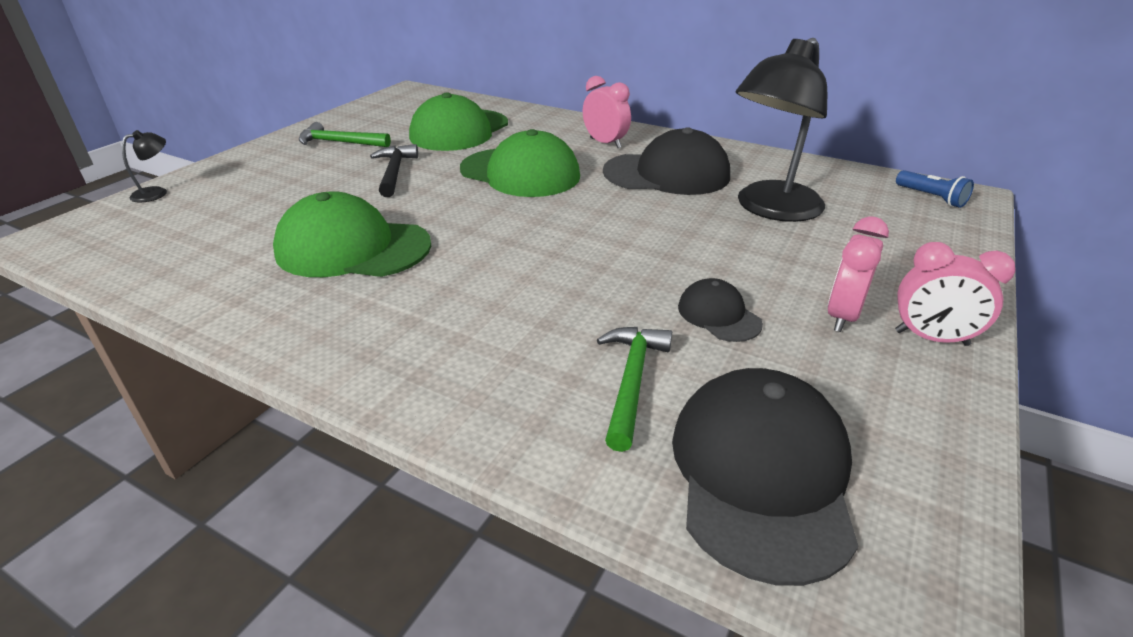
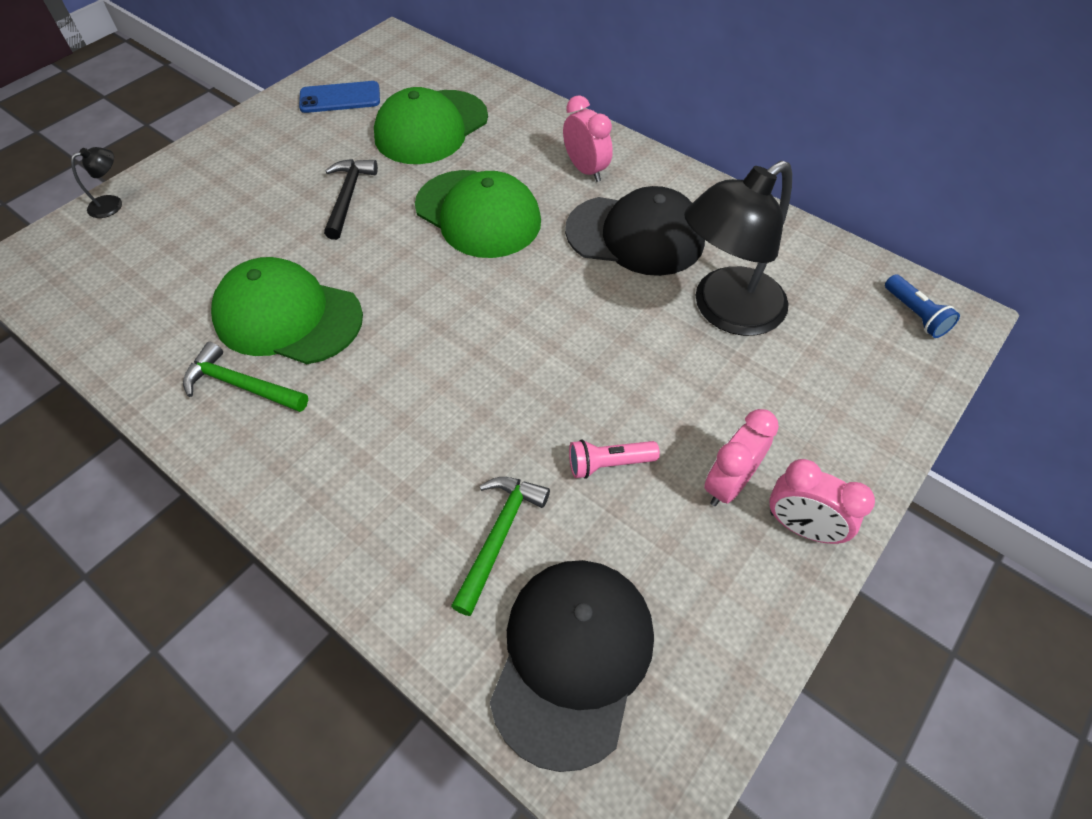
camera: 10 degrees right, 20 degrees up
(340, 142) = (300, 136): green hammer -> green hammer (241, 385)
(372, 121) = (340, 98): none -> blue phone
(718, 315) = (608, 464): black cap -> pink flashlight

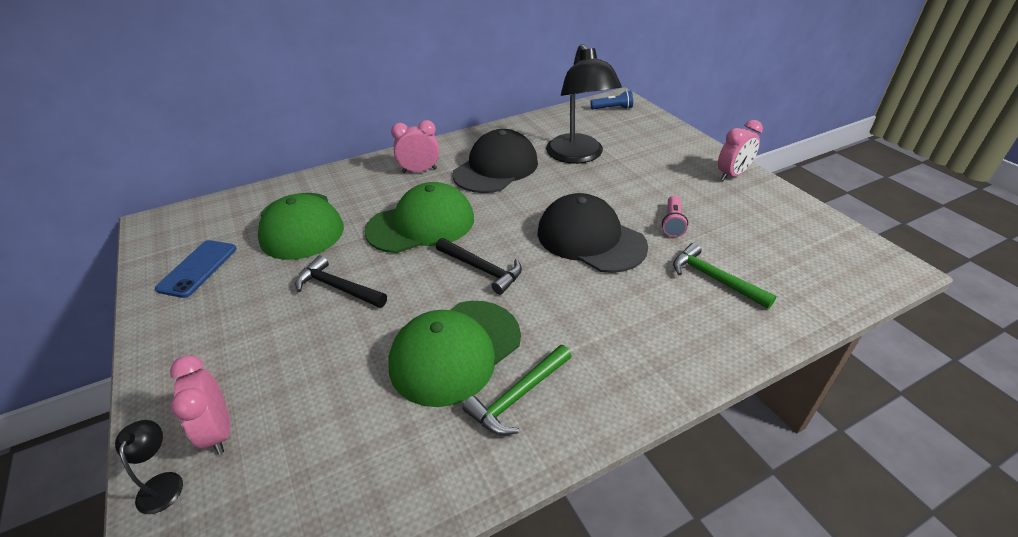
camera: 65 degrees left, 15 degrees down
(420, 293) = (482, 269): none -> black hammer
(572, 658) = (804, 269): black cap -> black cap (590, 239)
(728, 484) = (699, 188): pink clock -> pink clock (218, 431)

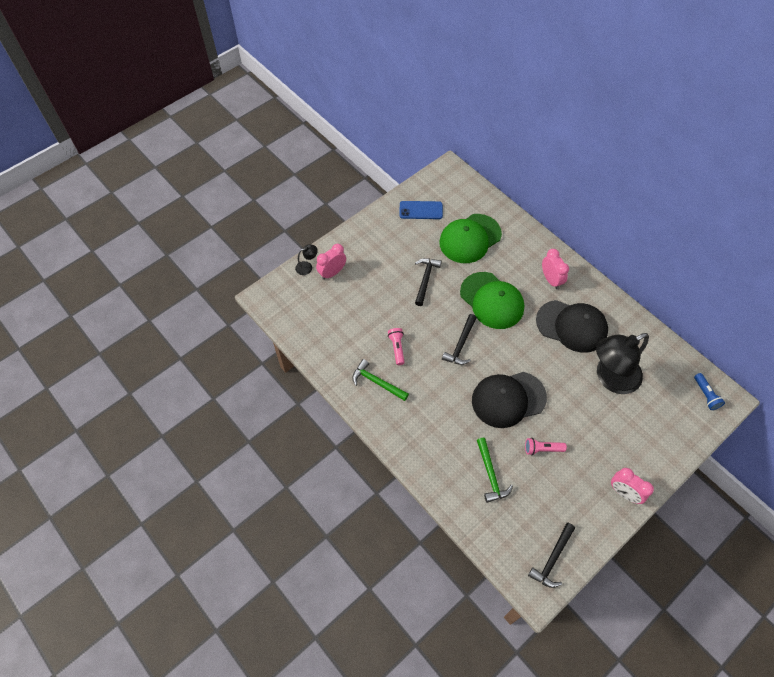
camera: 75 degrees right, 20 degrees up
(455, 351) = (397, 348): green cap -> pink flashlight
(590, 239) = (508, 399): black cap -> black cap turned 135 degrees counterclockwise
(714, 279) = (490, 474): green hammer -> green hammer turned 135 degrees clockwise
(838, 245) = (552, 559): none -> black hammer

